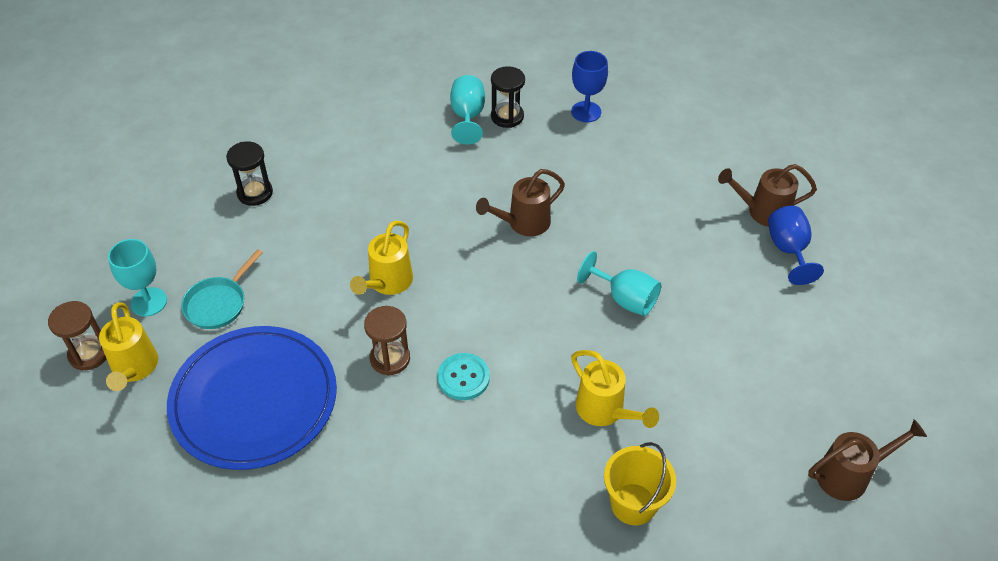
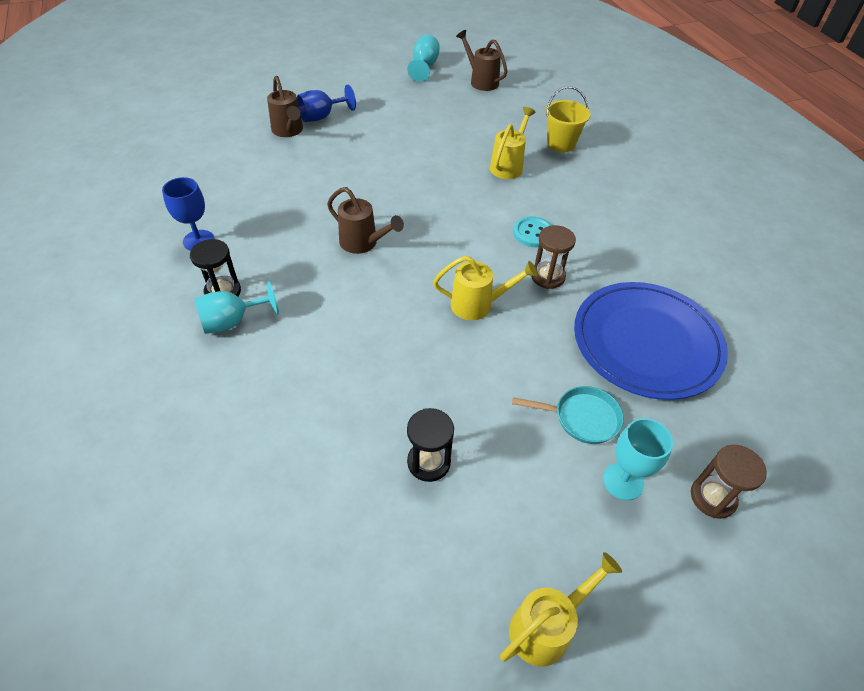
camera: 115 degrees left, 0 degrees up
(134, 369) = (694, 447): yellow watering can -> yellow watering can (546, 627)
(624, 299) = (410, 176): turquoise goblet -> turquoise goblet (424, 67)

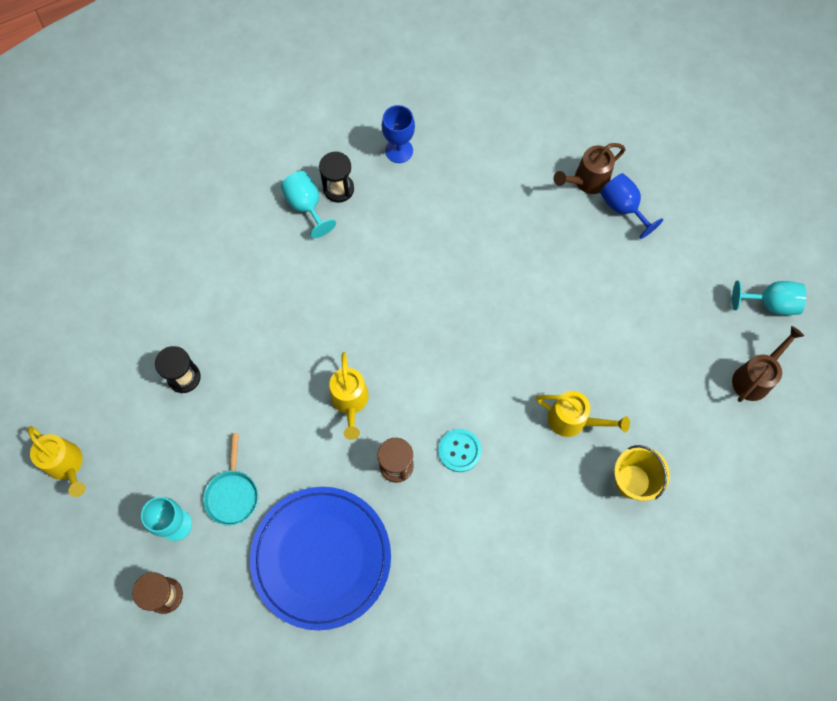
camera: 85 degrees right, 20 degrees up
(363, 243) = (417, 289): brown watering can -> none

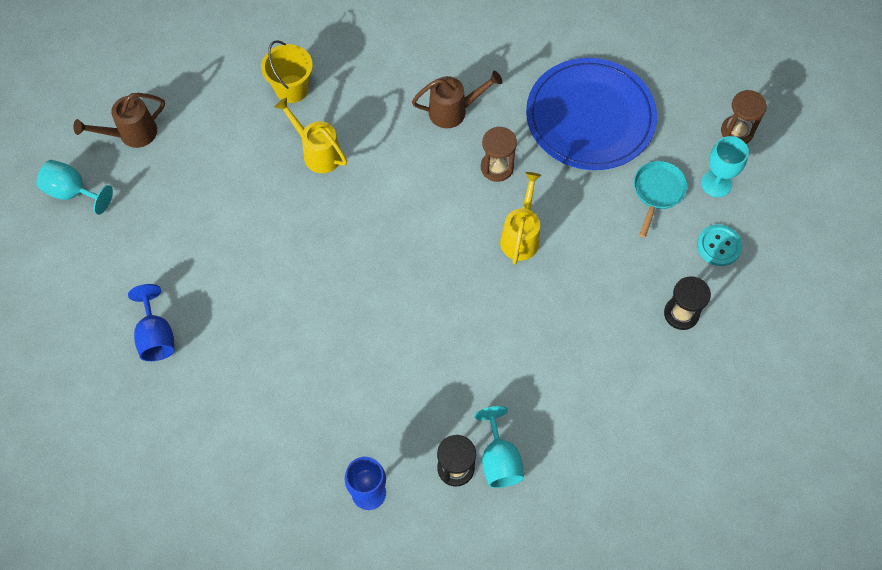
camera: 160 degrees left, 5 degrees down
(67, 465) = (814, 267): yellow watering can -> none
(459, 451) = (434, 161): turquoise button -> turquoise button (718, 246)
(586, 181) = (178, 380): brown watering can -> brown watering can (453, 111)

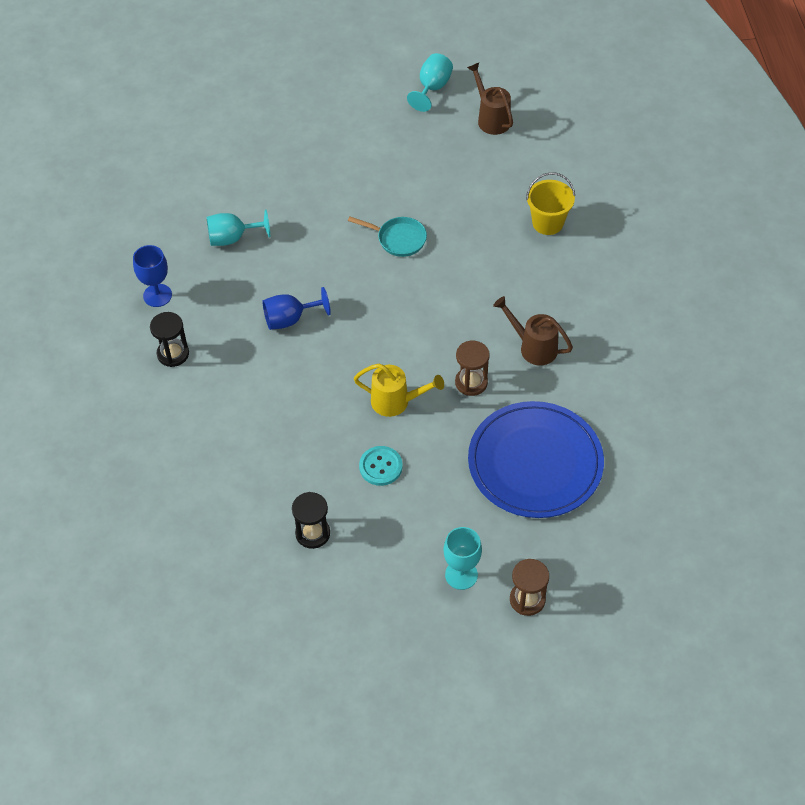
camera: 90 degrees right, 10 degrees down
(156, 336) = (300, 152): blue goblet -> blue goblet (290, 319)
(317, 152) = (480, 245): yellow watering can -> none
(453, 111) = (533, 347): brown watering can -> brown watering can turned 135 degrees clockwise
(499, 460) = (177, 385): turquoise goblet -> turquoise goblet (232, 238)
(657, 192) = (449, 519): turquoise pan -> turquoise pan (398, 239)
(718, 246) = (387, 572): turquoise button -> turquoise button (380, 467)

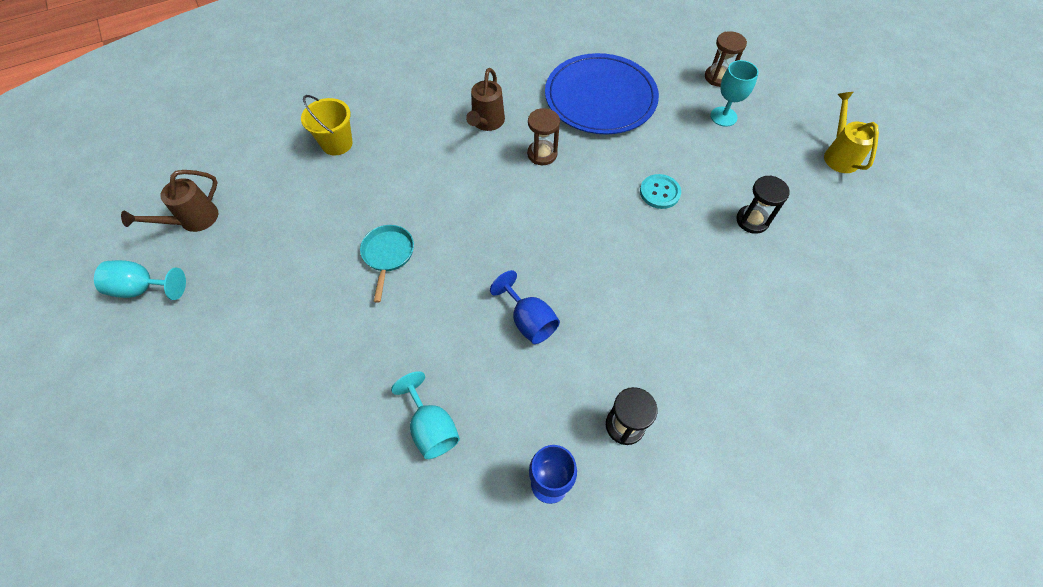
camera: 110 degrees left, 5 degrees up
(396, 402) = (587, 200): yellow watering can -> yellow watering can (839, 155)

